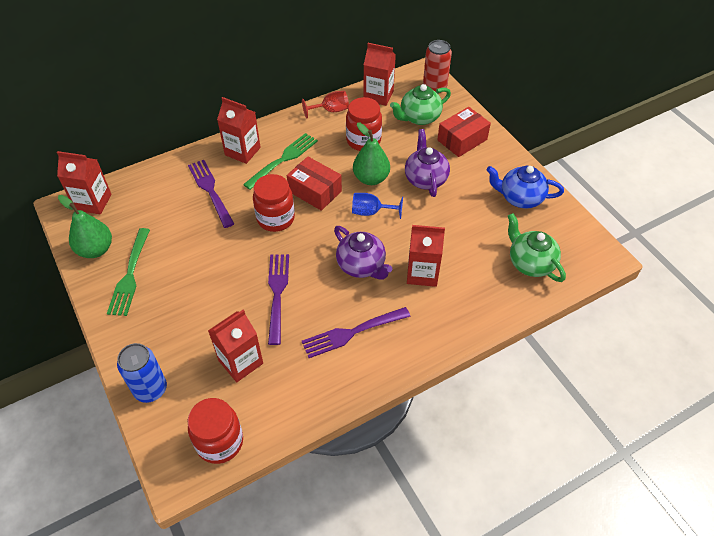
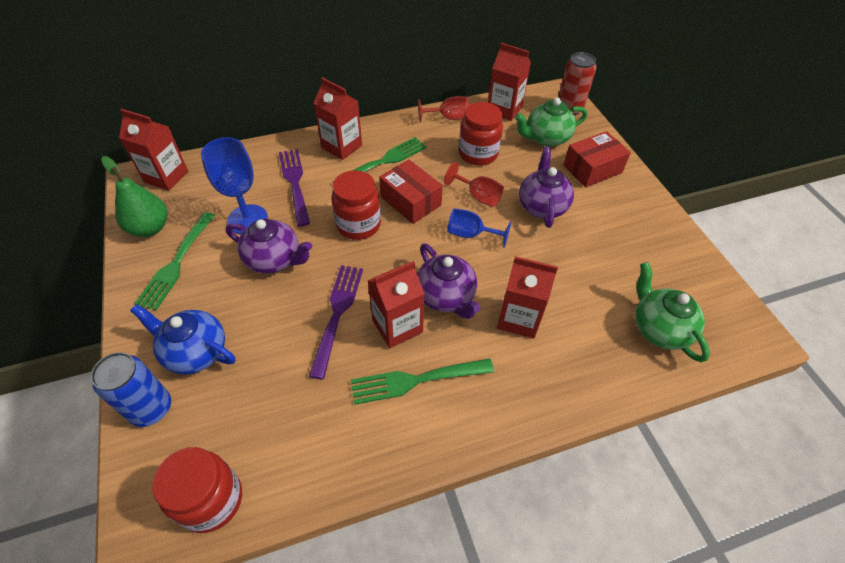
camera: 10 degrees right, 0 degrees up
(179, 229) = (247, 219): none -> blue goblet
(212, 259) = (274, 259): none -> purple teapot
(240, 362) = (269, 393): red carton -> red carton (397, 326)
(352, 332) = (416, 380): purple fork -> green fork
(371, 178) = (478, 196): green pear -> red goblet
(520, 198) = (654, 245): blue teapot -> blue teapot (195, 352)

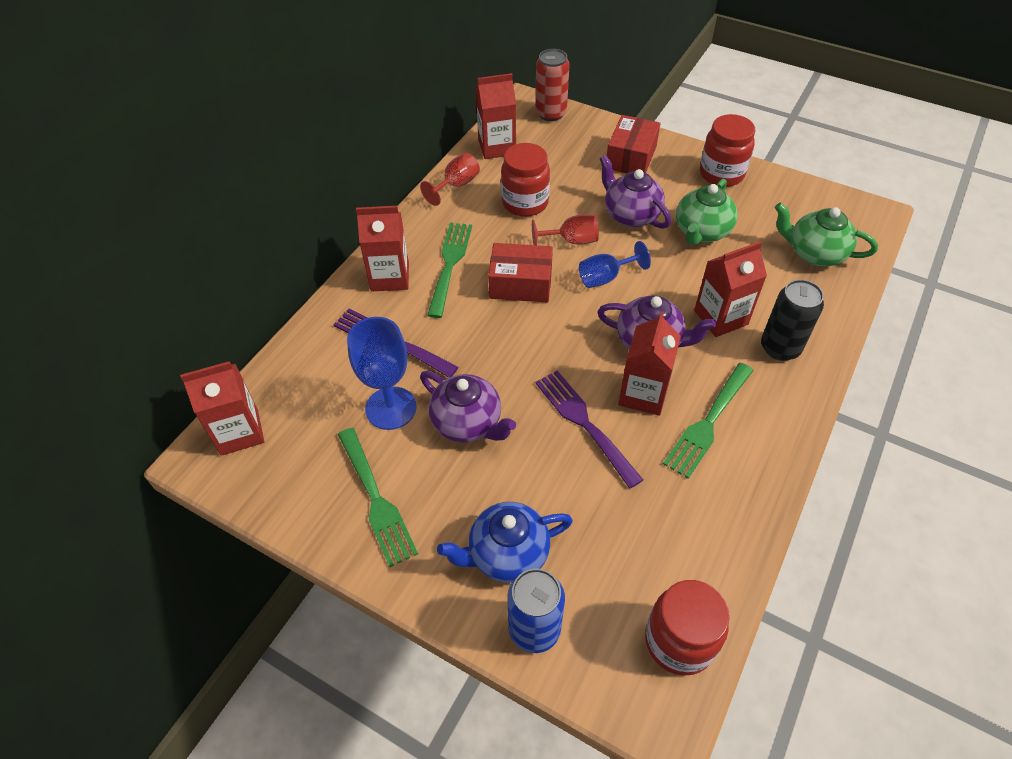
camera: 40 degrees left, 0 degrees up
(150, 228) = (298, 491): green pear -> none
(274, 259) = (468, 423): purple teapot -> purple teapot turned 60 degrees clockwise
(358, 225) = (502, 337): red jar -> red jar (721, 174)
(537, 373) = (780, 348): none -> black can
(546, 138) = (564, 152): green teapot -> green teapot (701, 232)

